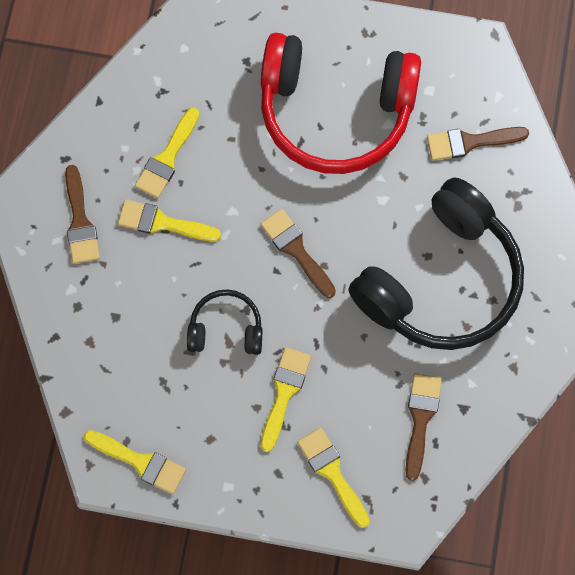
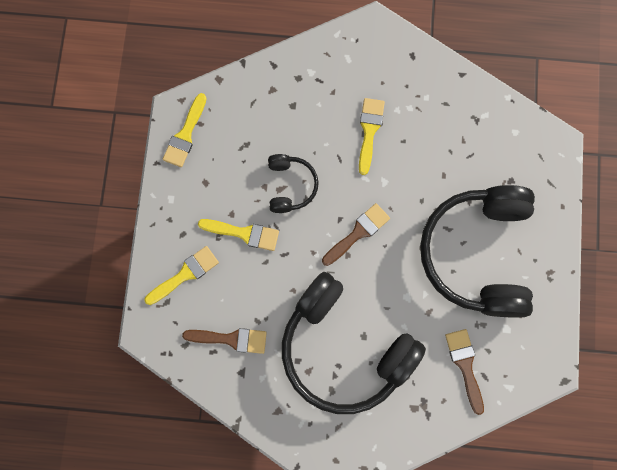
camera: 85 degrees right, 5 degrees up
(80, 221) = (364, 72): brown brush -> none
(167, 158) = (422, 129): yellow brush -> none
(335, 111) = (477, 254): red headphones -> black headphones

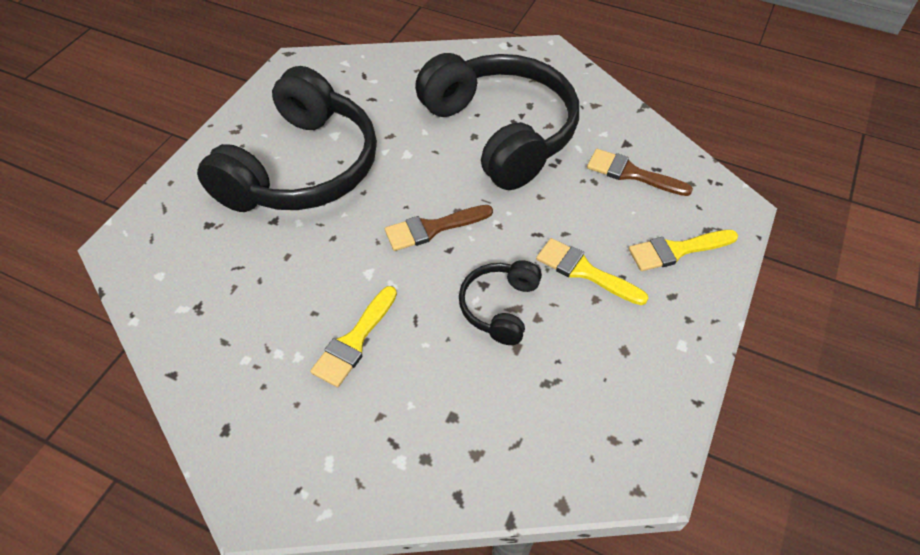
camera: 160 degrees left, 25 degrees down
(185, 135) = (642, 429): yellow brush -> none
(465, 365) = (378, 87): brown brush -> none

